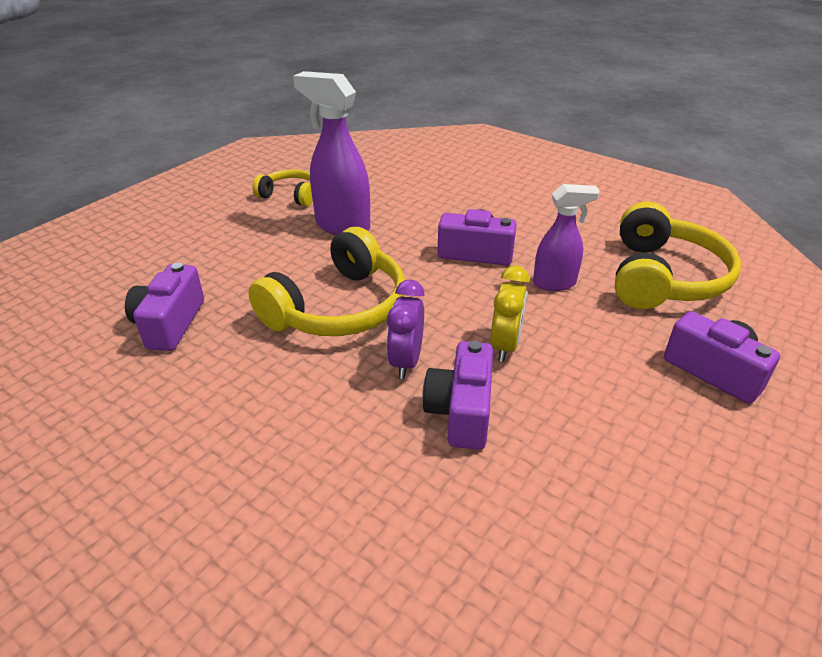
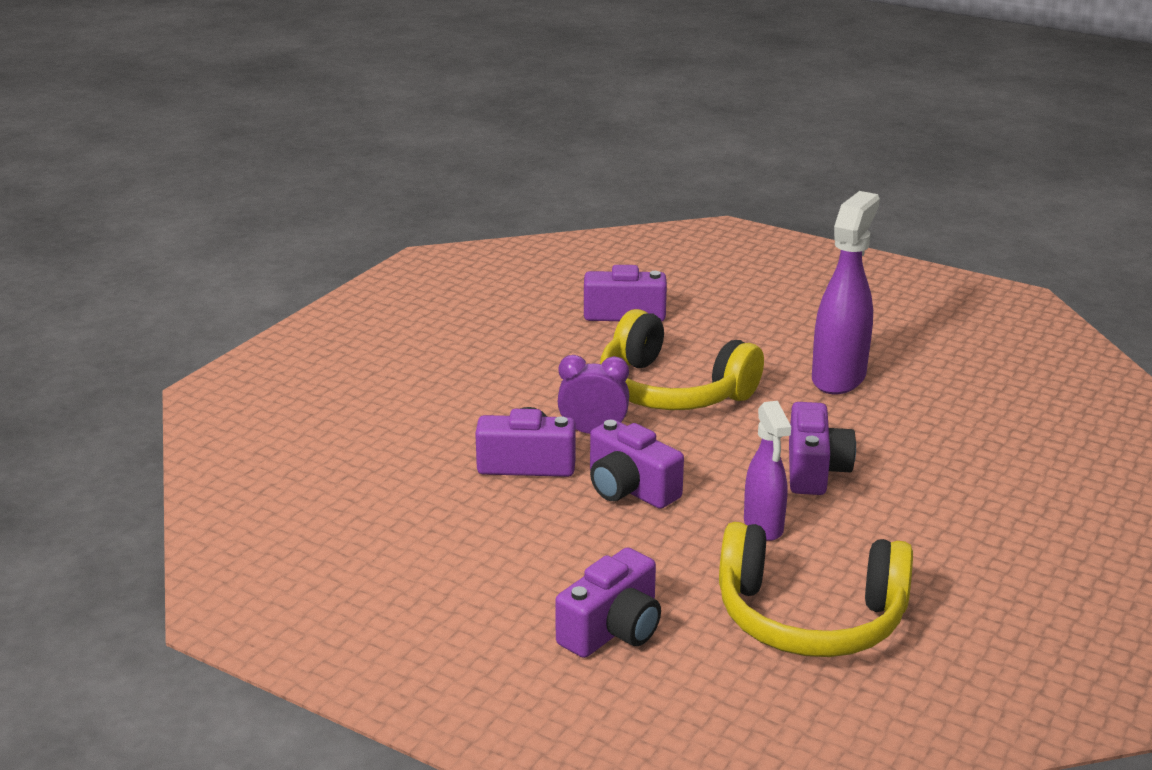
camera: 85 degrees right, 10 degrees down
(290, 195) = (898, 338): yellow headphones -> none
(505, 346) = (630, 489): yellow clock -> purple camera

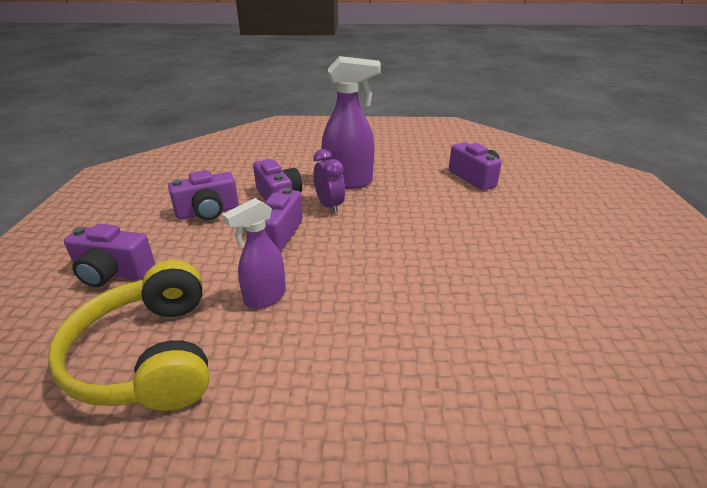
camera: 60 degrees right, 5 degrees up
(672, 390) = (405, 216): yellow headphones -> none
(814, 470) = (361, 300): purple camera -> purple camera (208, 212)
(839, 378) = (507, 275): purple spray bottle -> purple spray bottle (349, 182)

